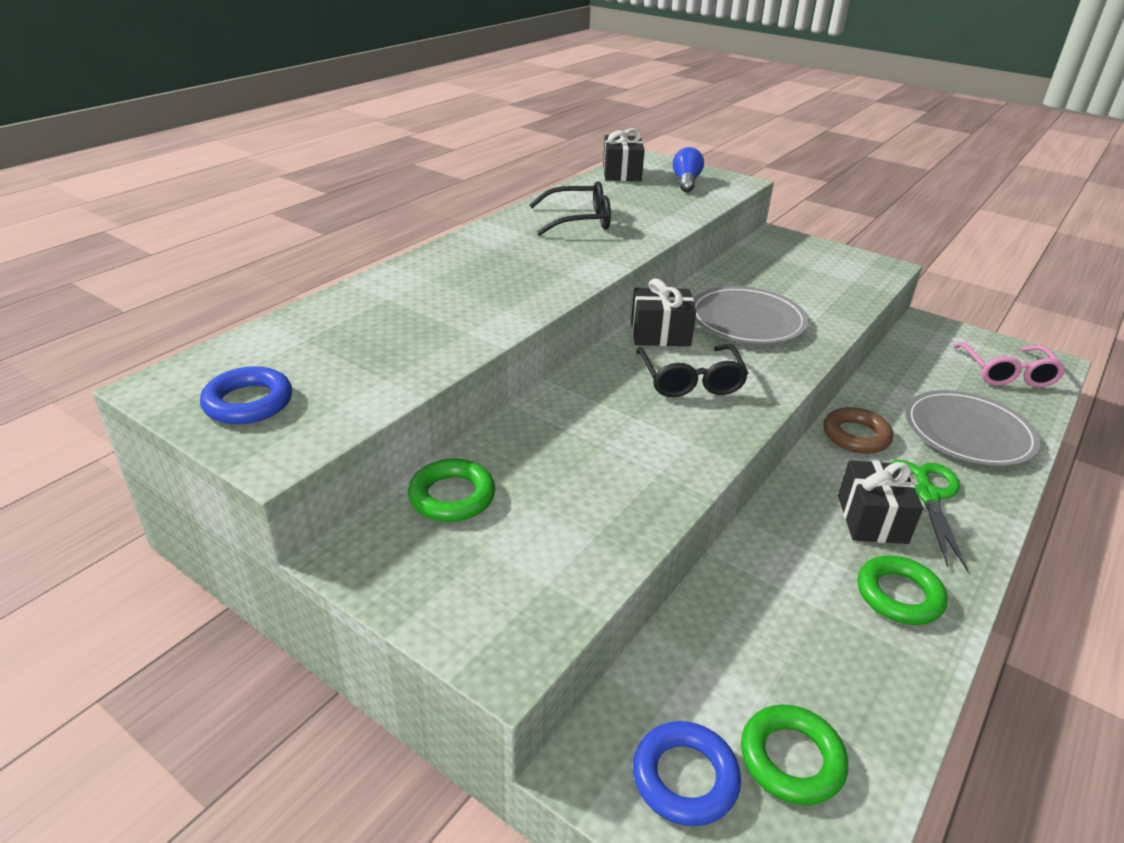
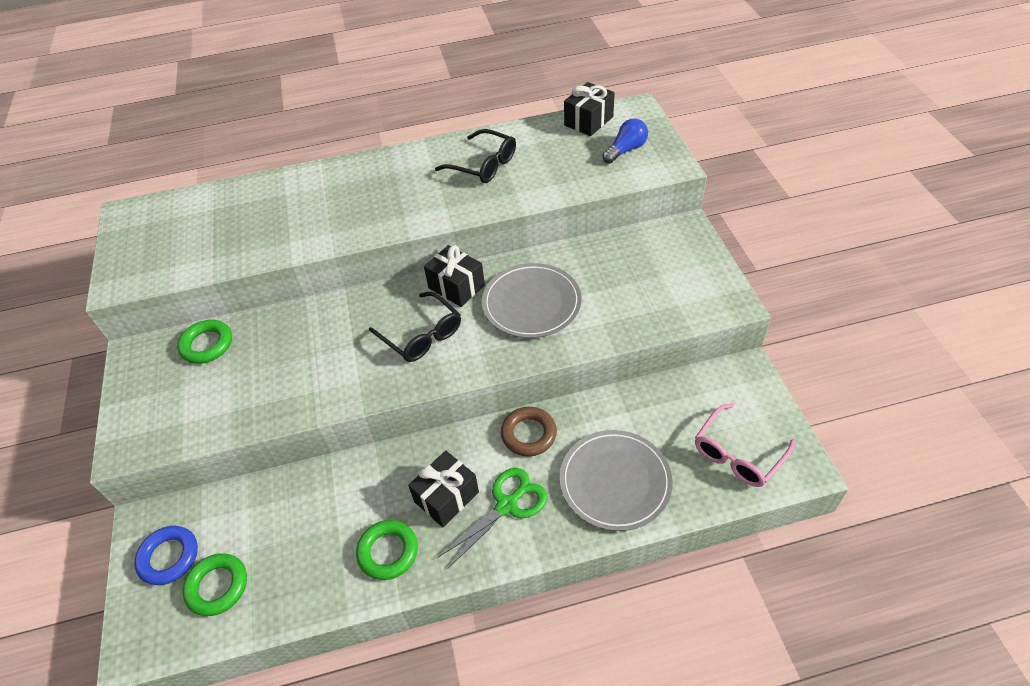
camera: 45 degrees right, 15 degrees up
(248, 402) = (144, 243): blue ring -> none
(690, 380) = (421, 335): black glasses -> black glasses turned 75 degrees counterclockwise

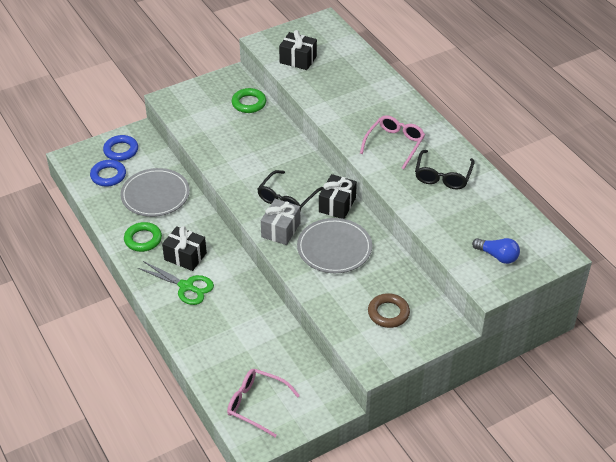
camera: 70 degrees right, 5 degrees down
(217, 586) = (108, 175): green ring -> blue ring
(409, 193) = (394, 144): none -> pink glasses
(478, 352) = (280, 230): none -> grey gift
(528, 434) = (242, 286): brown ring -> brown ring (388, 313)
(588, 121) = (527, 227): black gift -> black gift (298, 59)
(615, 481) = (217, 338): grey plate -> grey plate (155, 195)

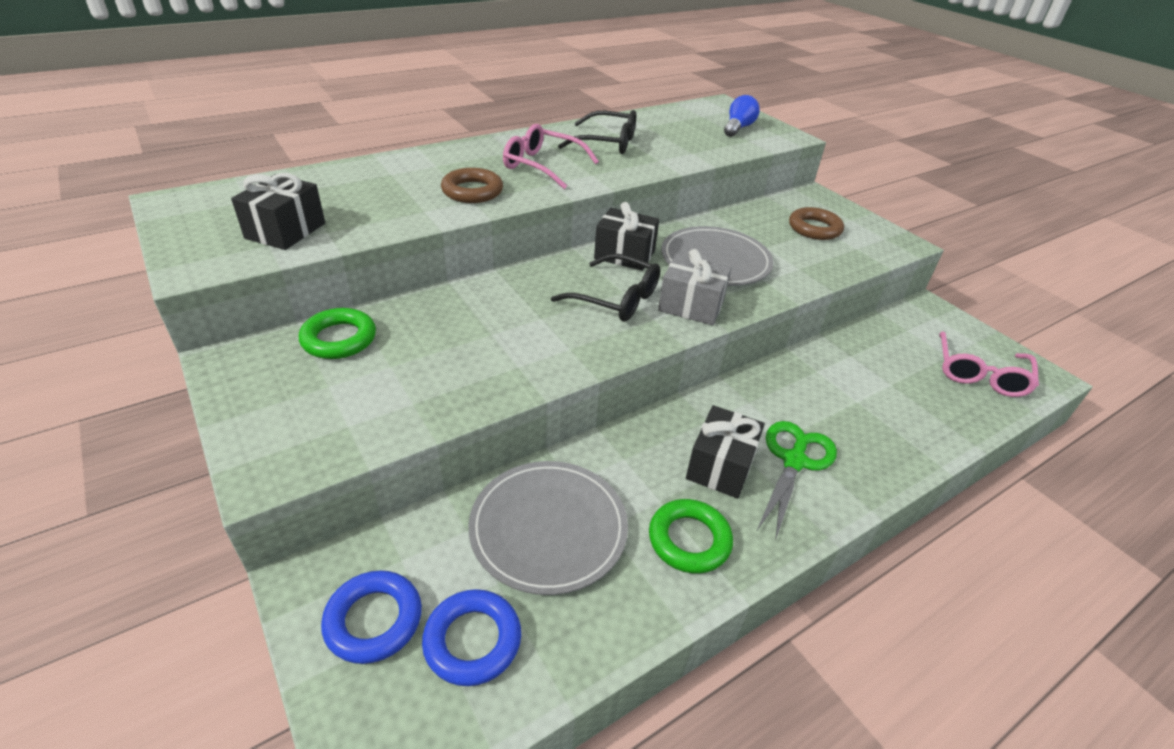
camera: 95 degrees left, 5 degrees down
(352, 116) = (472, 191): none -> brown ring

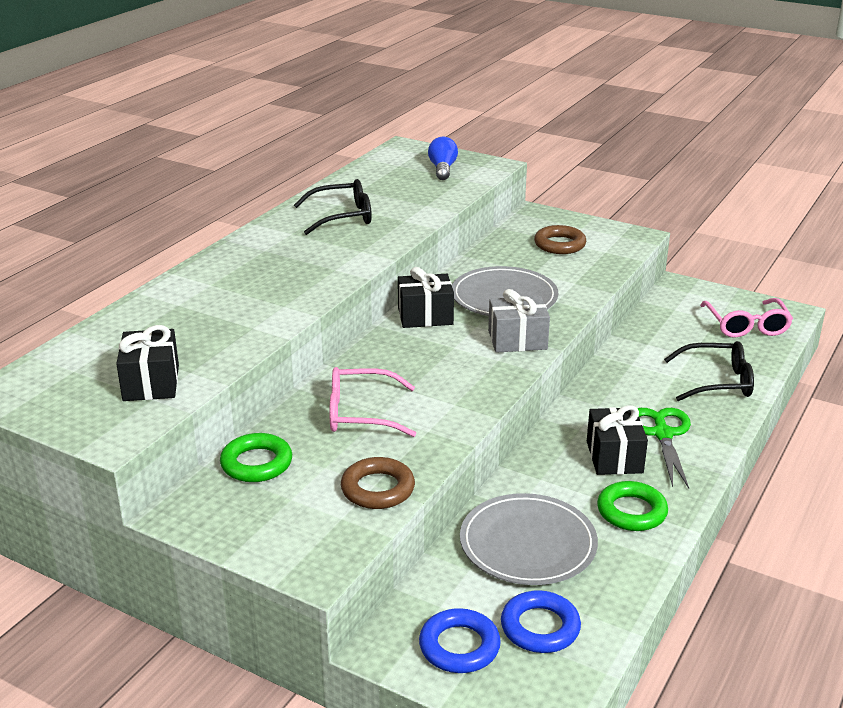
camera: 25 degrees left, 10 degrees down
(472, 191) = (274, 297): brown ring -> brown ring (378, 489)
(542, 166) = (309, 256): pink glasses -> pink glasses (361, 413)
(616, 298) = (453, 354): black glasses -> black glasses (717, 382)

